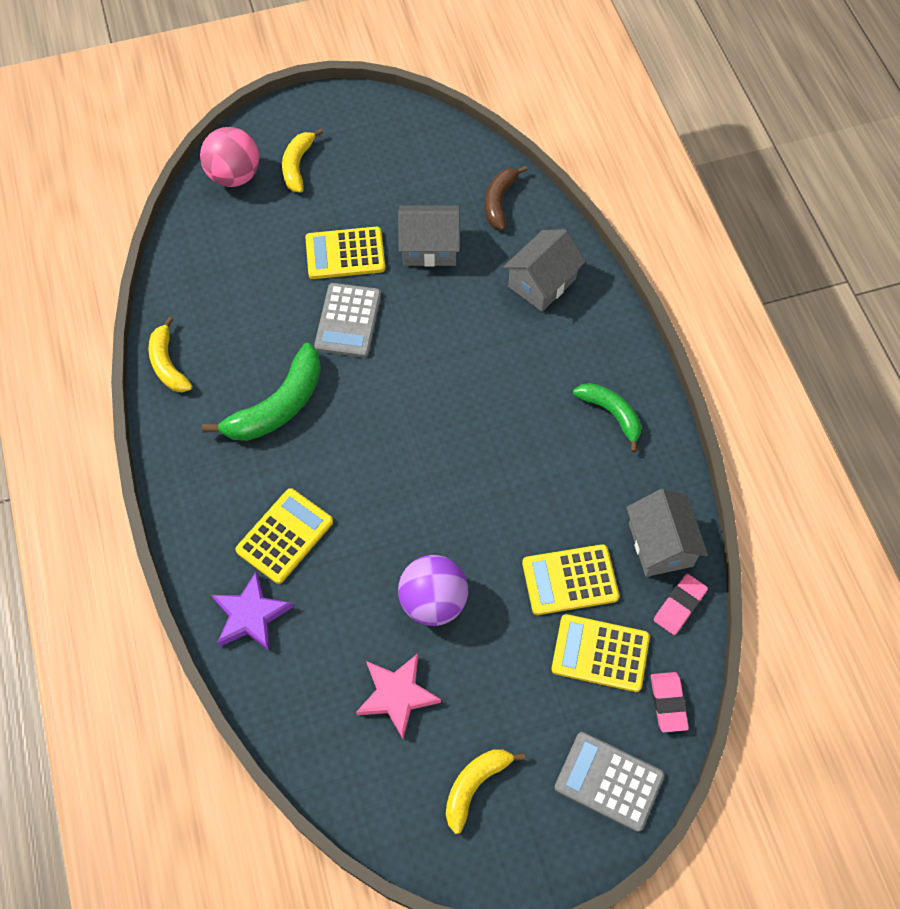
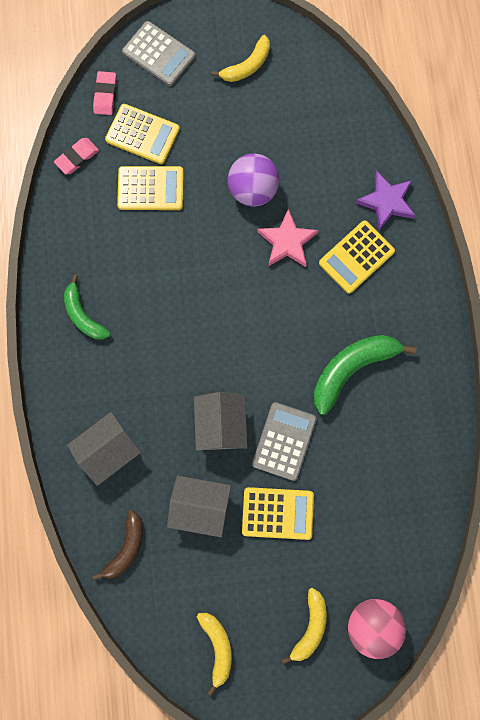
camera: 170 degrees left, 15 degrees up
(168, 364) = (441, 424): yellow banana -> yellow banana (217, 647)
(397, 695) = (289, 130): pink star -> pink star (287, 242)
(660, 544) = (77, 203): grey house -> grey house (221, 425)

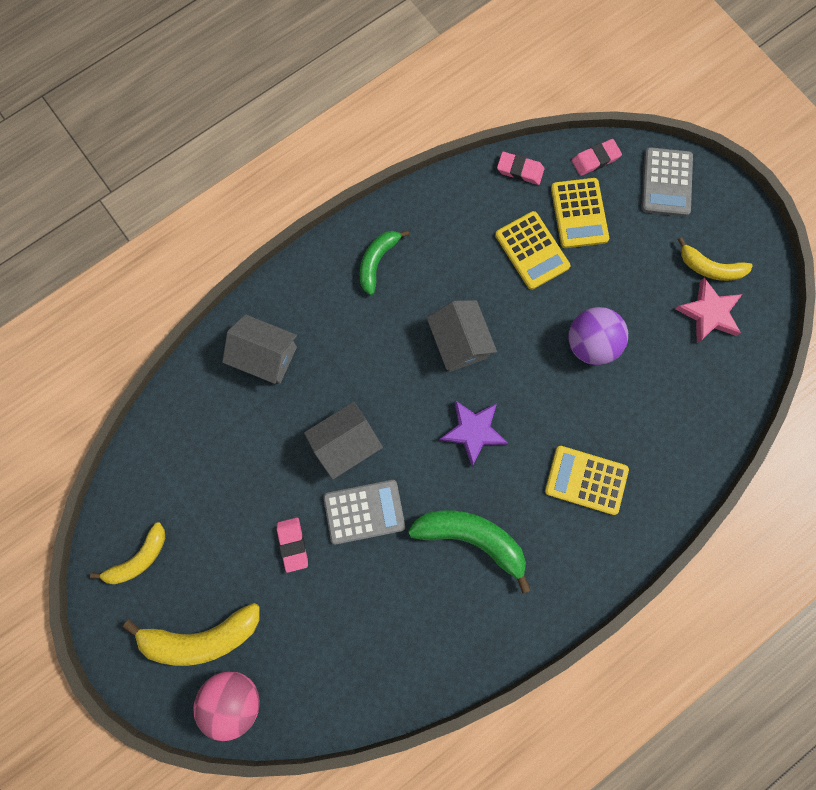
camera: 60 degrees right, 0 degrees up
(126, 547) = (187, 423): brown banana -> none
(200, 506) = (260, 468): grey house -> grey house (459, 343)
(277, 513) = (292, 544): yellow calculator -> pink eraser
(287, 242) = (559, 404): pink star -> pink star (709, 313)
(310, 627) = (202, 636): yellow banana -> yellow banana, size x1.58
(386, 202) = (661, 478): purple star -> purple star (473, 431)

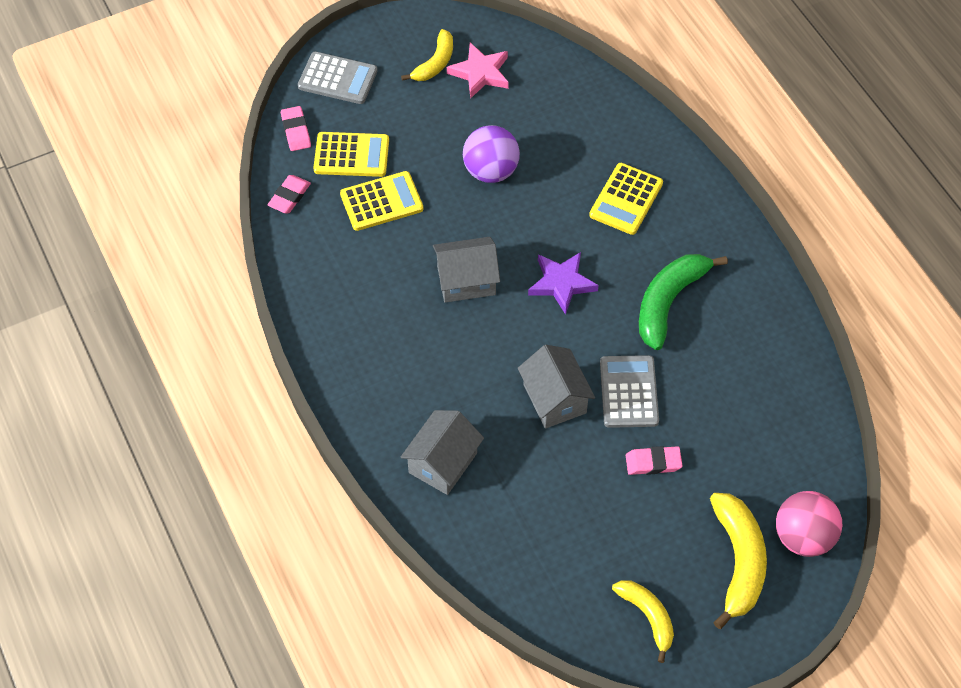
camera: 80 degrees left, 20 degrees down
(377, 261) = (359, 341): green banana -> none

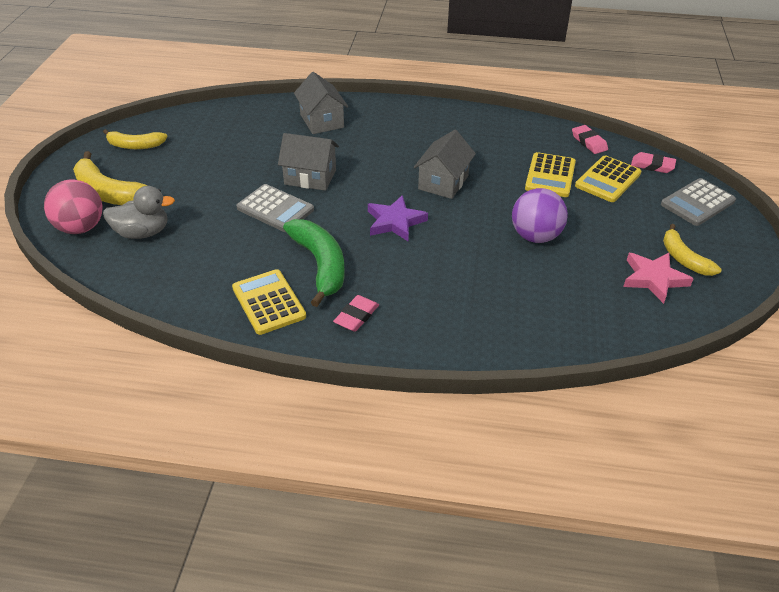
camera: 125 degrees right, 15 degrees down
(626, 199) = (439, 294): yellow calculator -> yellow calculator (268, 302)
(653, 463) = (215, 193): pink eraser -> pink eraser (356, 316)
(759, 476) = (142, 233): none -> grey duck

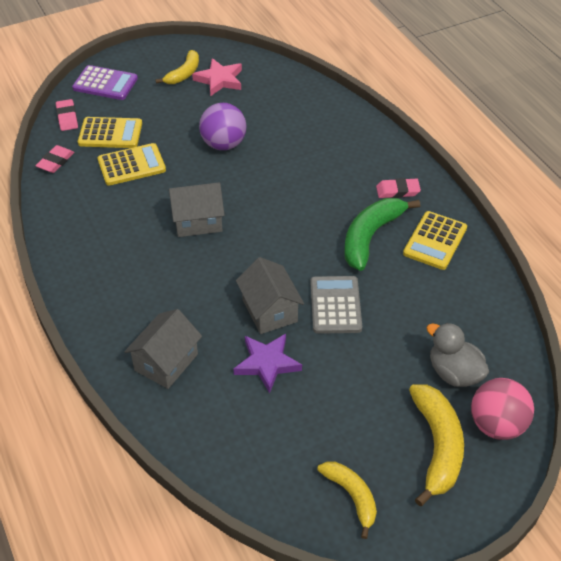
camera: 125 degrees left, 5 degrees up
(395, 222) = (279, 223): purple star -> purple star (267, 363)
(697, 203) = (105, 83): grey calculator -> purple calculator

